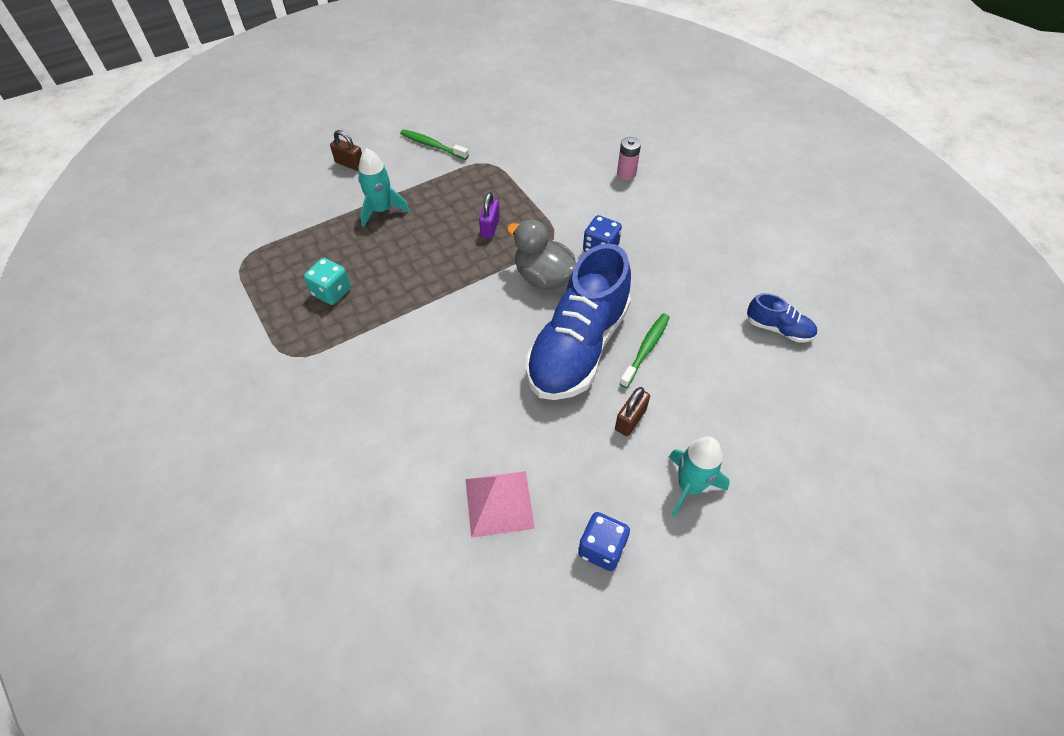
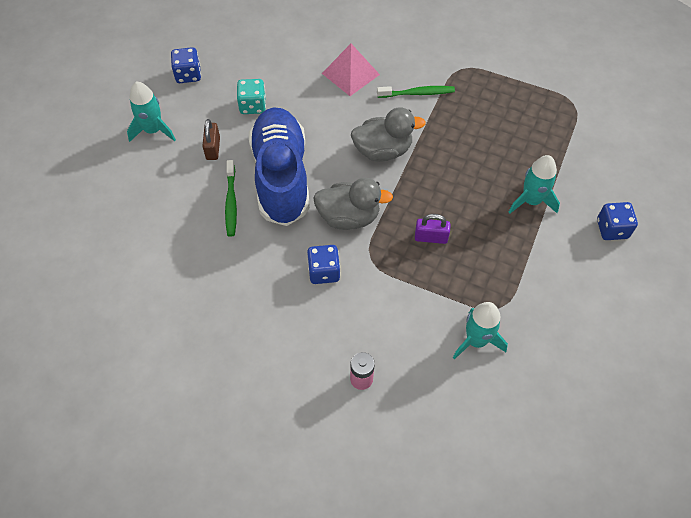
camera: 145 degrees right, 5 degrees up
(331, 292) = (486, 118): turquoise dice -> turquoise dice (253, 105)
(350, 164) = (612, 229): brown padlock -> blue dice
(432, 145) = (570, 296): green toothbrush -> green toothbrush (417, 93)
(458, 317) = (383, 150): none -> grey duck
(490, 227) = (431, 237): purple padlock -> purple padlock turned 60 degrees counterclockwise
(499, 503) = (261, 65): pink pyramid -> pink pyramid (350, 73)
(525, 155) = (476, 340): none -> turquoise rocket
(778, 329) = (135, 278): blue shoe -> none

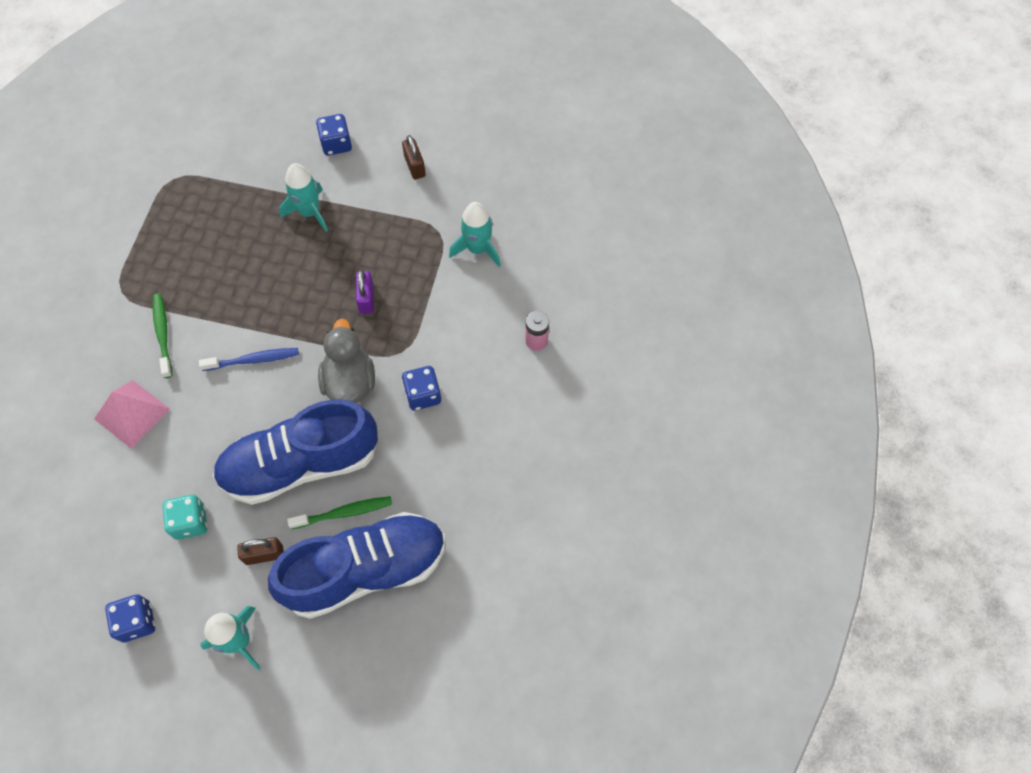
camera: 100 degrees left, 5 degrees up
(179, 213) = (366, 570): none -> blue shoe
(383, 150) = (253, 360): grey duck -> blue toothbrush
(583, 295) = (415, 166): none -> brown padlock

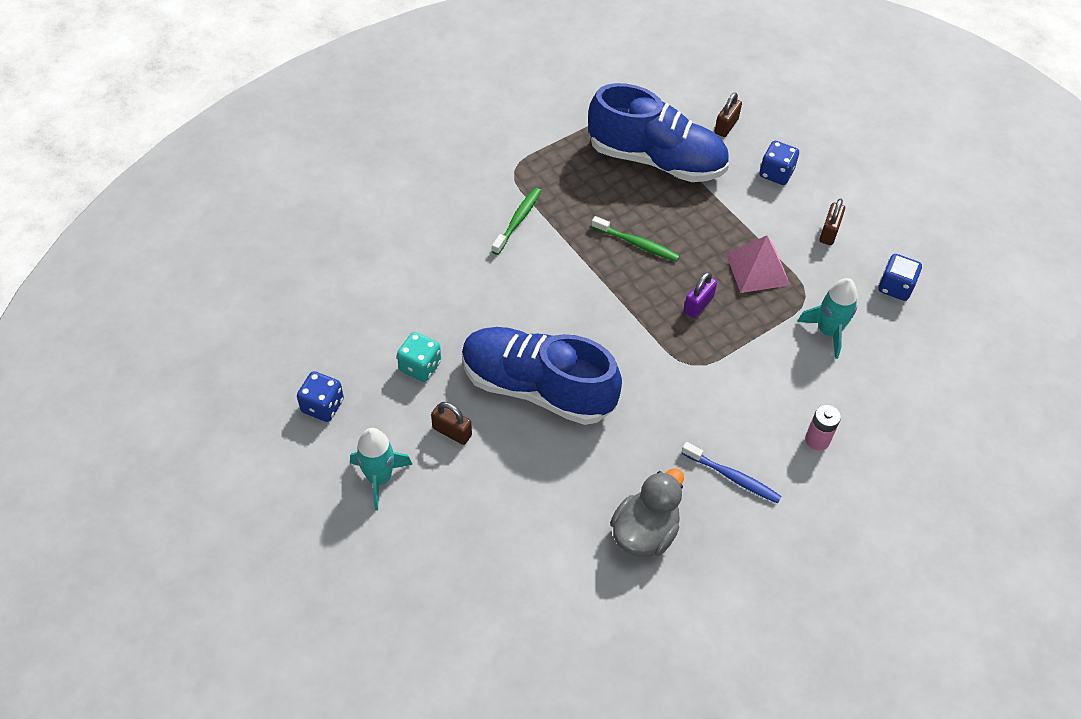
camera: 40 degrees right, 10 degrees down
(132, 414) = (446, 260): pink pyramid -> pink pyramid (757, 269)
(253, 360) = (568, 286): blue toothbrush -> blue toothbrush (732, 477)
(265, 130) = (726, 126): none -> brown padlock
(309, 212) = (708, 209): turquoise rocket -> none
(344, 512) = (539, 449): green toothbrush -> green toothbrush (637, 244)
(350, 381) = (630, 356): grey duck -> grey duck (645, 532)
(366, 570) = (517, 505): blue shoe -> blue shoe (656, 160)
(423, 395) = (680, 410): blue dice -> blue dice (895, 287)

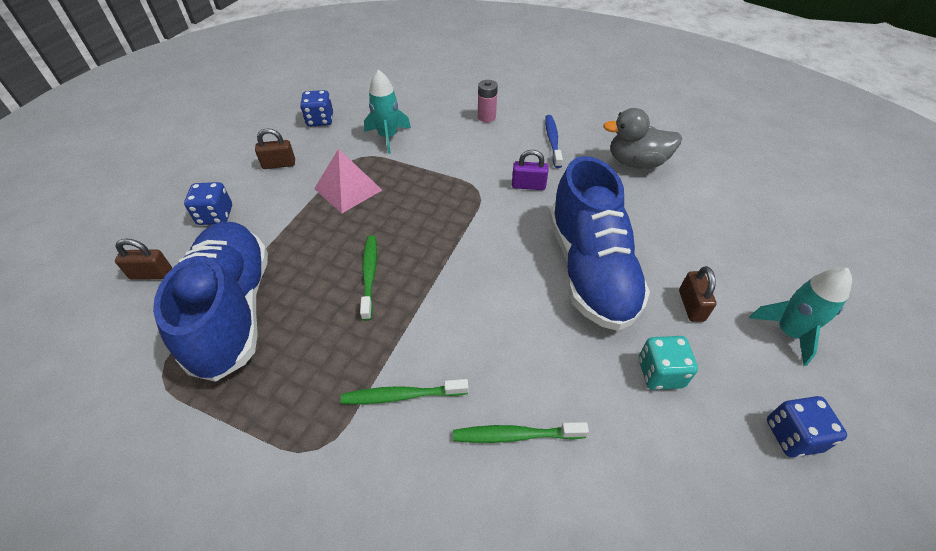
camera: 120 degrees left, 5 degrees down
(446, 262) = (515, 435): none -> green toothbrush
(698, 305) = (414, 208): purple padlock -> purple padlock (528, 185)

